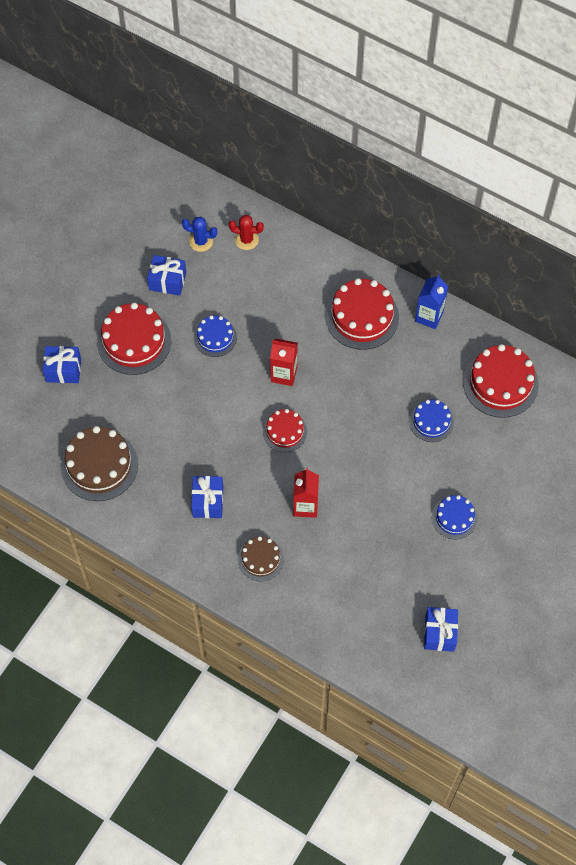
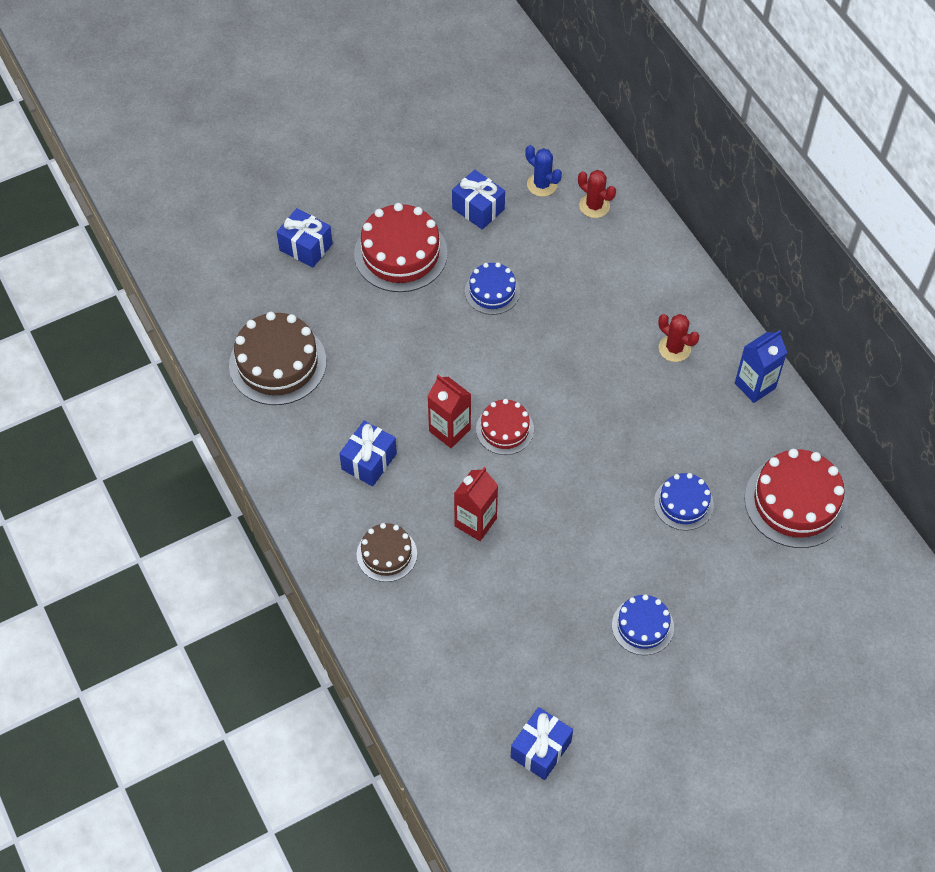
camera: 30 degrees right, 5 degrees down
(284, 374) = (544, 367): red carton -> red carton (449, 430)
(362, 317) = (674, 348): red cake -> red cactus

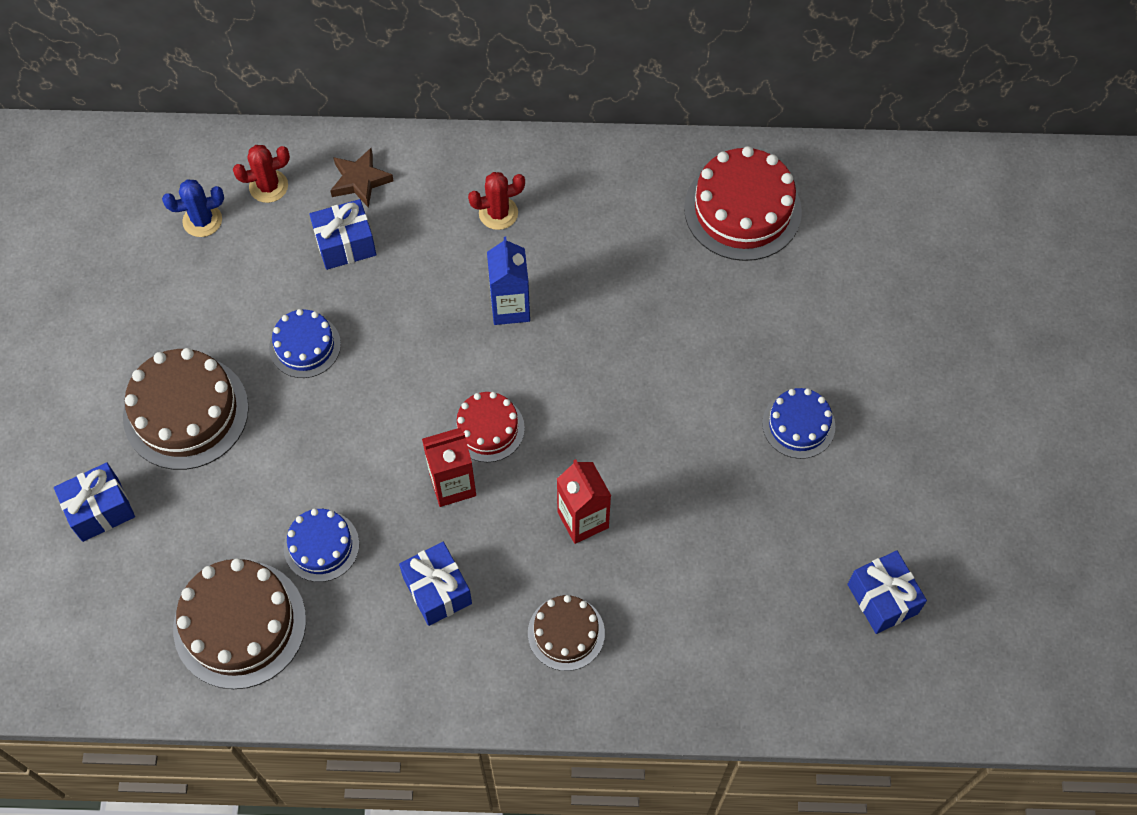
camera: 60 degrees left, 5 degrees up
(400, 253) = (186, 412): red cake -> brown cake
(478, 209) = (186, 300): blue gift -> blue gift (345, 244)
(638, 254) = (360, 180): none -> brown star
(683, 503) = (683, 309): blue cake -> blue cake (321, 546)
(755, 386) = (590, 168): blue carton -> blue carton (510, 307)

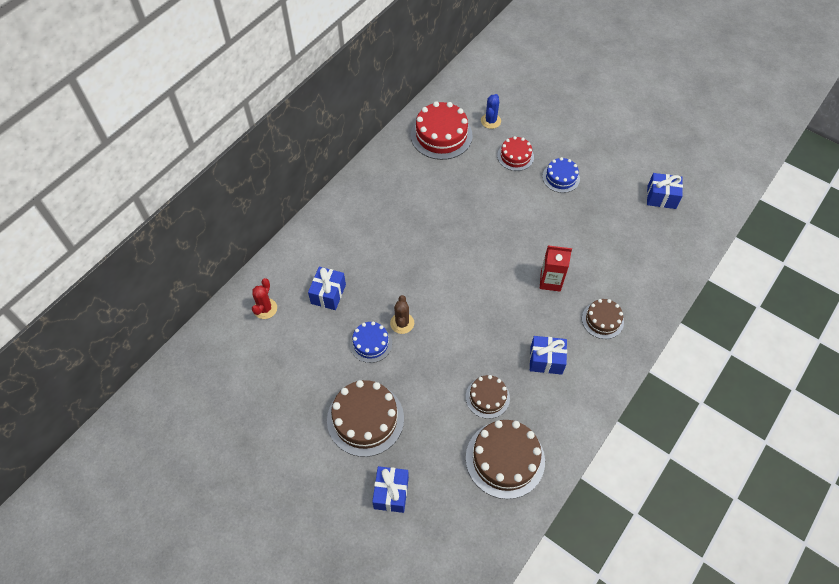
camera: 55 degrees left, 5 degrees down
(202, 220) = (258, 349): blue cactus -> blue cactus (490, 121)
(321, 546) = (487, 397): blue cake -> brown cake
(360, 180) = (297, 268): brown star -> none
(364, 364) = (402, 323): none -> brown cactus
(452, 485) = (495, 322): red carton -> none
(488, 428) = (476, 291): red cake -> red cake (515, 156)
(498, 213) = (365, 223): red cactus -> none
(510, 307) = (419, 247): blue carton -> none

